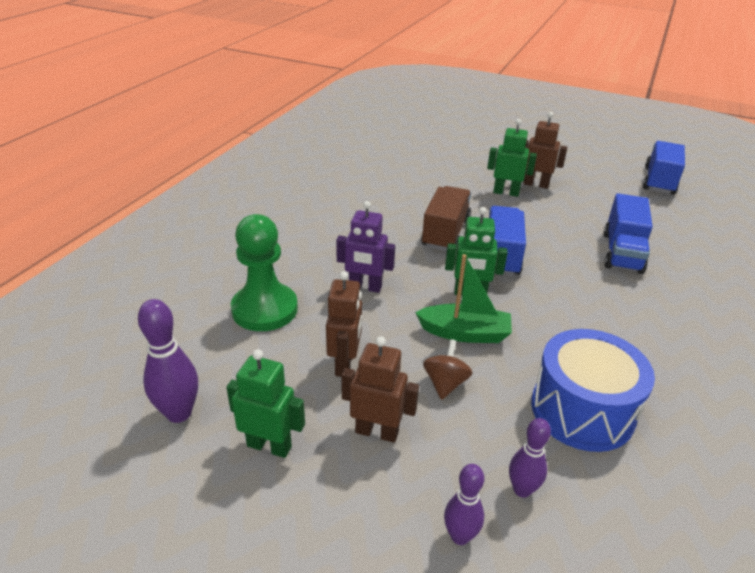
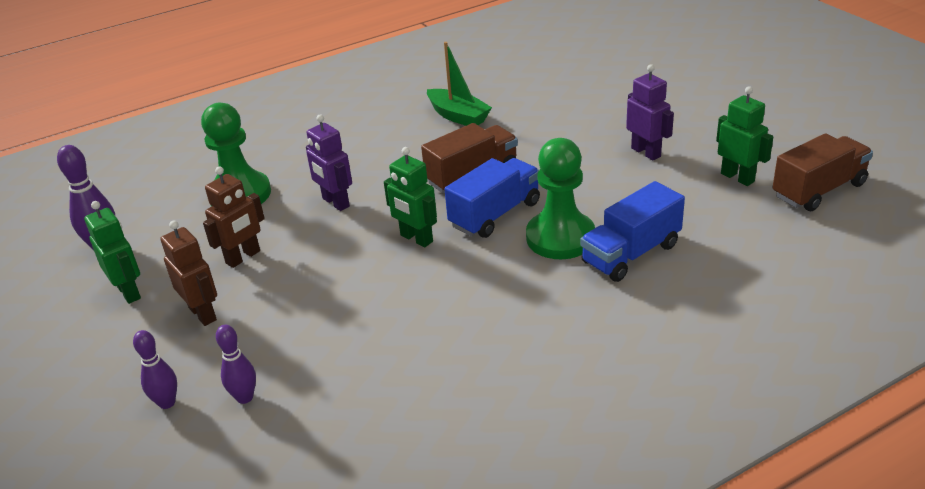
camera: 40 degrees right, 0 degrees up
(445, 383) = (294, 302): brown spinning top -> none
(465, 333) = (363, 270): green boat -> green boat (458, 116)
(506, 192) = (596, 152): green robot -> green robot (737, 177)
(536, 184) = (646, 152): brown robot -> purple robot
(566, 257) = (560, 238): none -> green pawn
(582, 410) = (370, 368): blue drum -> none
(659, 181) = (818, 190): blue truck -> brown truck

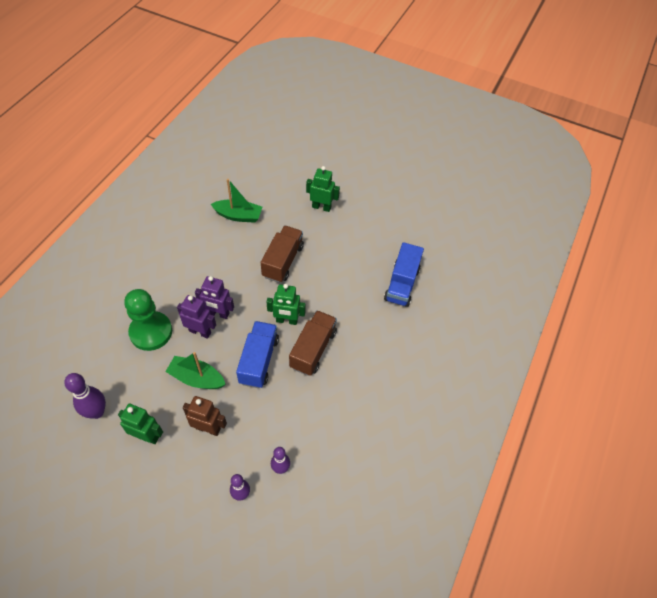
camera: 40 degrees left, 20 degrees up
(243, 257) = (196, 378): brown robot -> green boat
(495, 214) = (316, 285): blue truck -> blue truck (259, 360)
(560, 238) = (361, 288): green pawn -> none
(646, 152) = (363, 208): purple robot -> purple robot (200, 331)
(737, 177) = (418, 211): green robot -> green robot (321, 207)
(818, 190) = (458, 206): brown truck -> brown truck (313, 349)

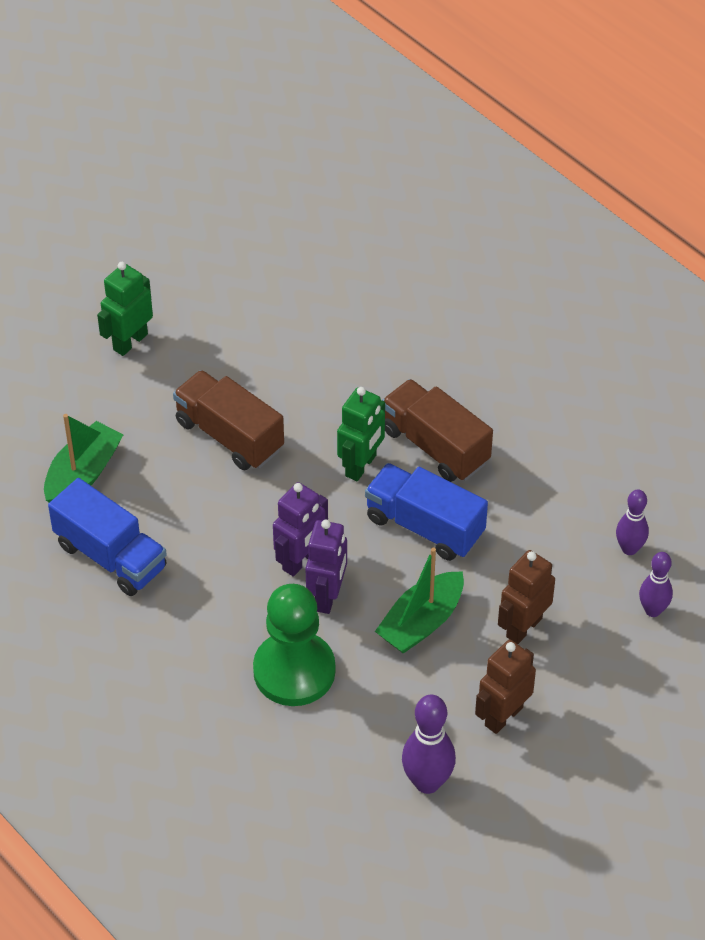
camera: 65 degrees left, 5 degrees down
(147, 436) = (503, 716): green robot -> brown robot
(200, 331) = (327, 596): purple robot -> purple robot turned 150 degrees clockwise
(401, 284) = (360, 286): blue truck -> blue truck (111, 556)

